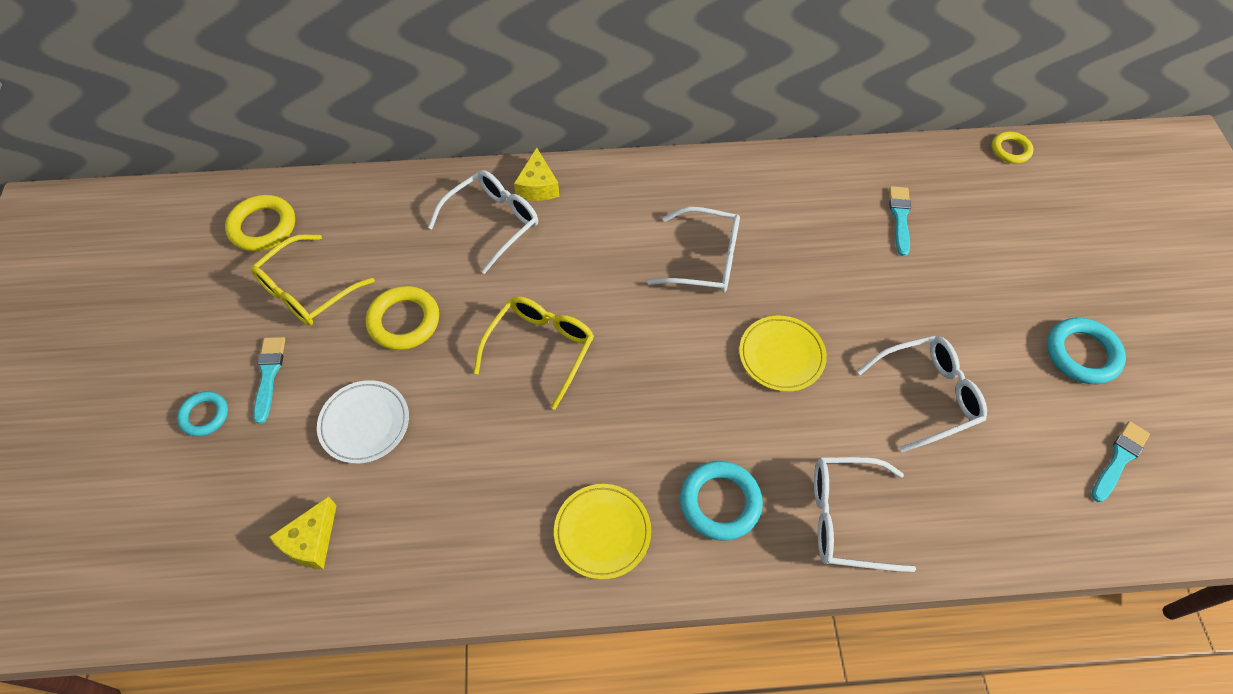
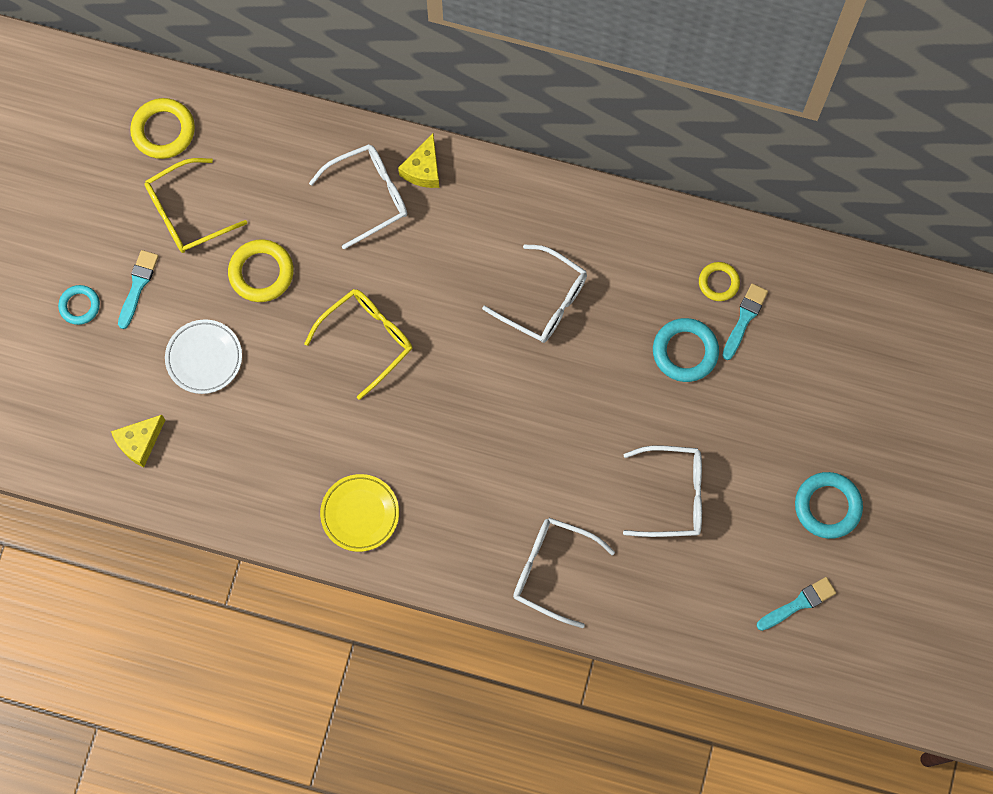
camera: 20 degrees right, 15 degrees up
(720, 502) = (460, 523): turquoise ring -> turquoise ring (685, 351)
(781, 356) = (567, 417): yellow plate -> none
(1010, 150) = (895, 281): yellow ring -> yellow ring (718, 283)

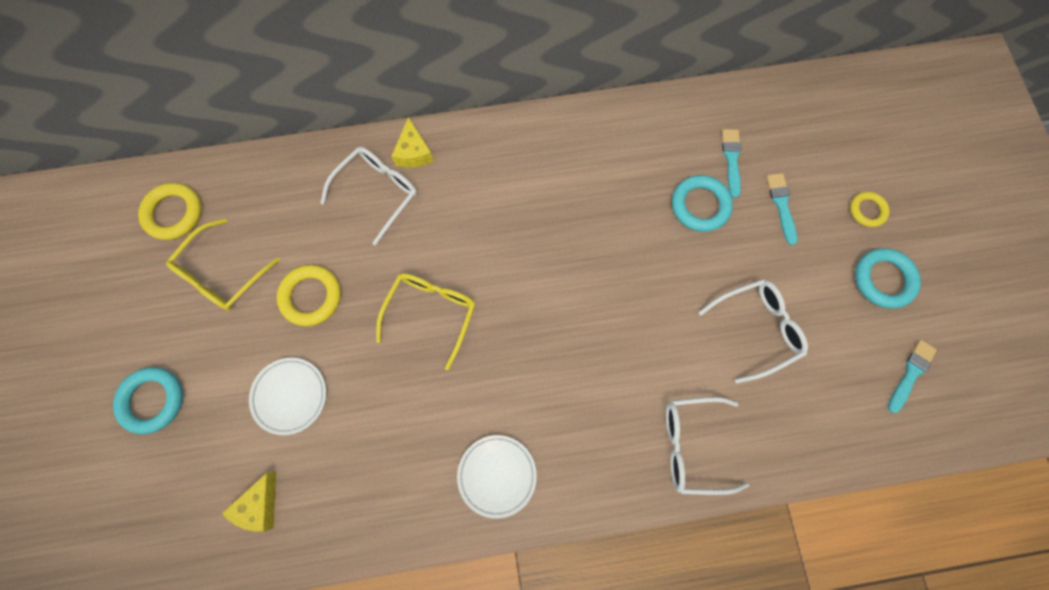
camera: 25 degrees left, 0 degrees up
(80, 306) = (152, 400): turquoise ring -> turquoise ring, size x1.59
(138, 286) = (201, 358): turquoise brush -> turquoise brush (781, 205)
(360, 514) = (497, 475): yellow plate -> white plate
(544, 301) = (565, 215): white glasses -> none
(718, 283) = (696, 140): yellow ring -> yellow ring (867, 210)

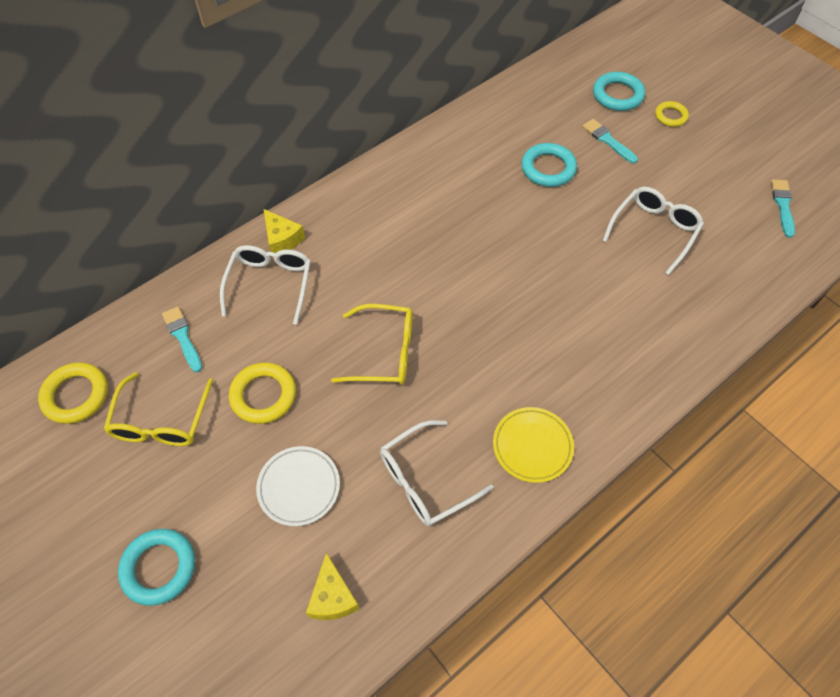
camera: 30 degrees left, 15 degrees down
(431, 313) = (384, 352): yellow glasses -> yellow glasses turned 105 degrees clockwise
(497, 475) = (532, 446): white plate -> yellow plate
(692, 445) = (669, 336): white glasses -> white glasses (425, 480)
(731, 159) = (548, 127): turquoise brush -> turquoise brush (182, 337)
(883, 279) = (716, 155): turquoise ring -> turquoise ring (617, 95)

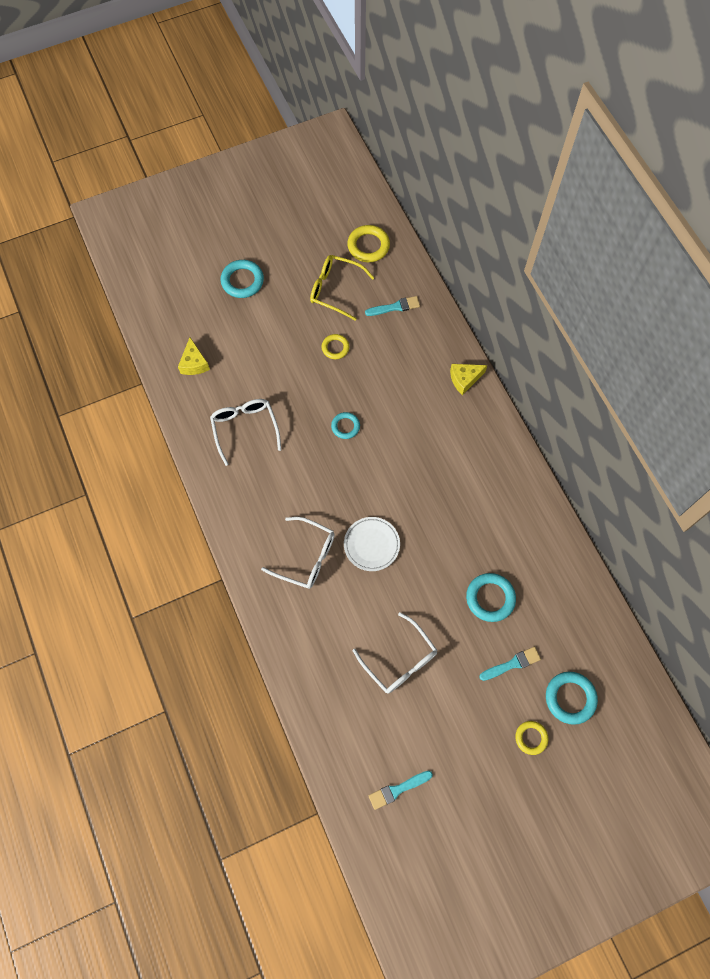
camera: 105 degrees right, 10 degrees up
(263, 395) = (335, 348): yellow ring -> yellow ring, size x0.63
(270, 284) = (424, 365): white glasses -> white glasses (306, 557)
(299, 487) = (265, 357): white plate -> white plate (371, 545)
(332, 597) = (194, 363): yellow cheese -> yellow cheese turned 105 degrees counterclockwise
(384, 352) = (345, 426): yellow glasses -> turquoise ring
(532, 446) = (245, 499): yellow plate -> none
(782, 205) = (397, 789): turquoise brush -> turquoise brush turned 135 degrees clockwise

